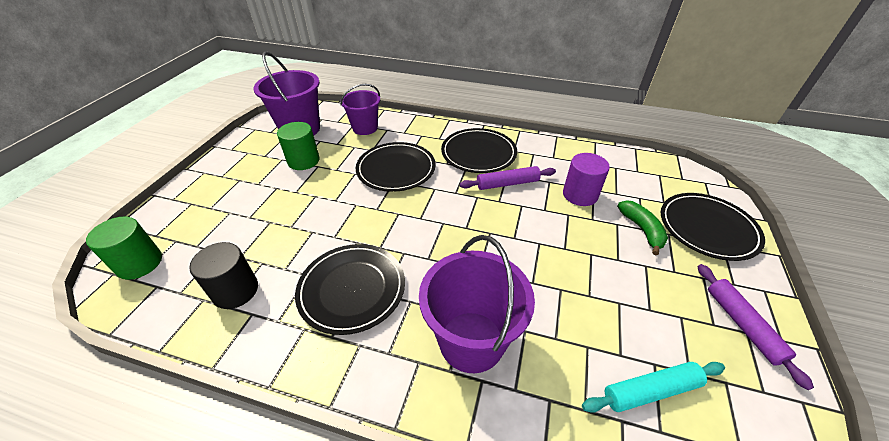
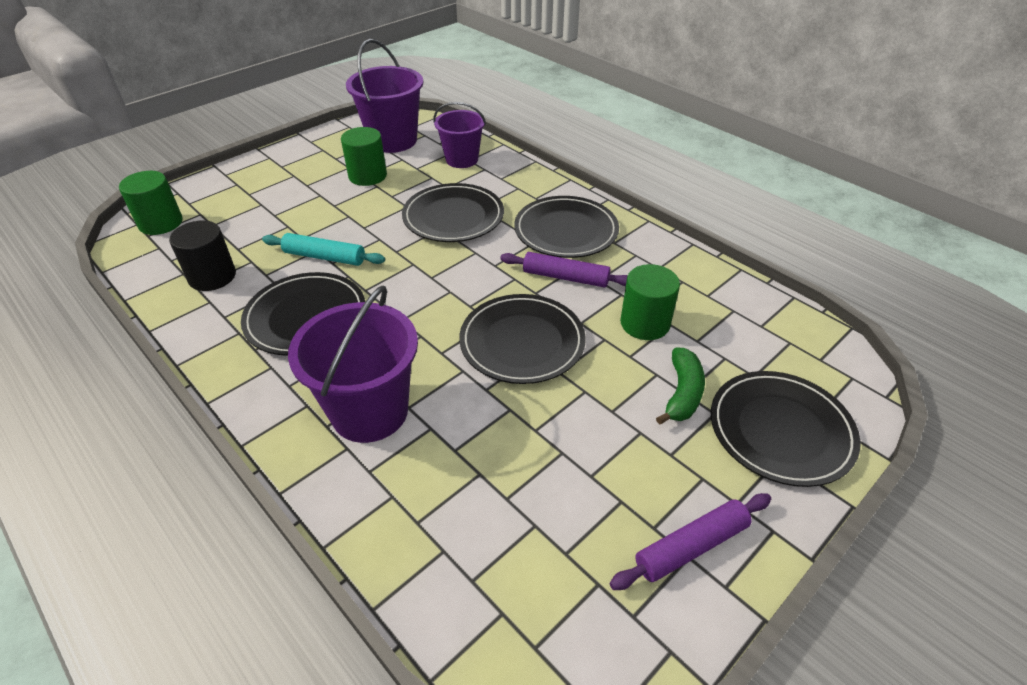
camera: 30 degrees right, 0 degrees up
(523, 238) = (522, 342): none -> black plate
(580, 195) = (645, 323): purple cylinder -> green cylinder
(650, 390) = (502, 544): turquoise rolling pin -> turquoise rolling pin (324, 257)
(742, 325) = (691, 546): purple rolling pin -> purple rolling pin turned 45 degrees clockwise

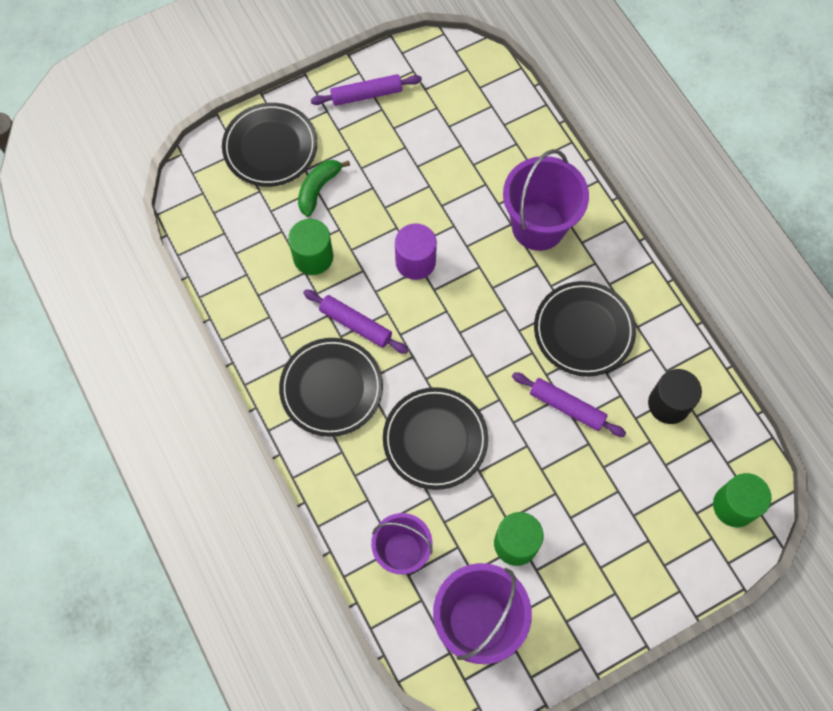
camera: 165 degrees left, 25 degrees up
(324, 257) = (567, 407): turquoise rolling pin -> purple rolling pin
(522, 342) = (415, 261): black plate -> purple cylinder

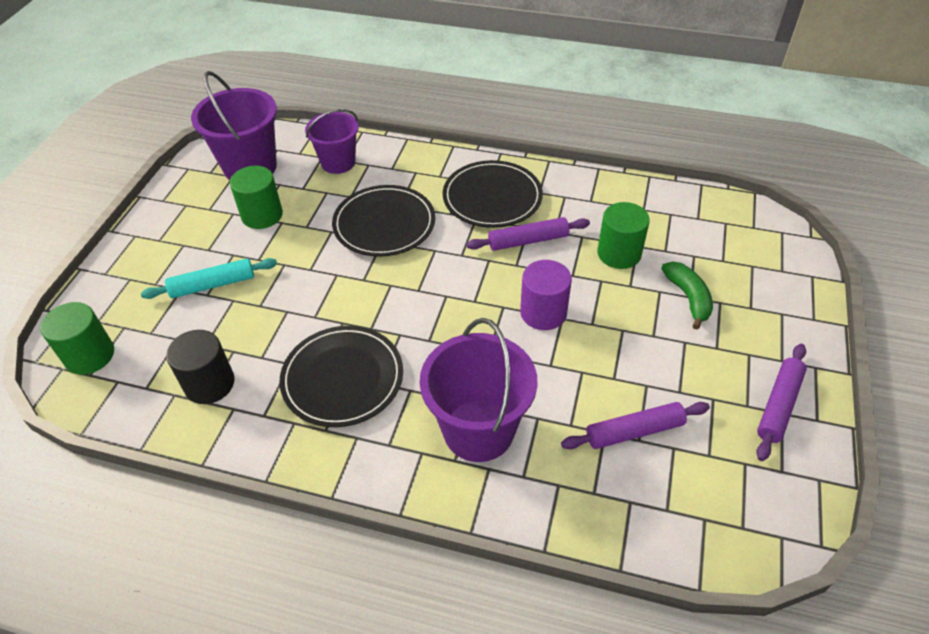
camera: 135 degrees right, 20 degrees down
(270, 147) = (769, 294): black plate -> none
(567, 407) = (302, 314): purple rolling pin -> purple rolling pin (634, 431)
(607, 497) = (213, 285): none -> turquoise rolling pin

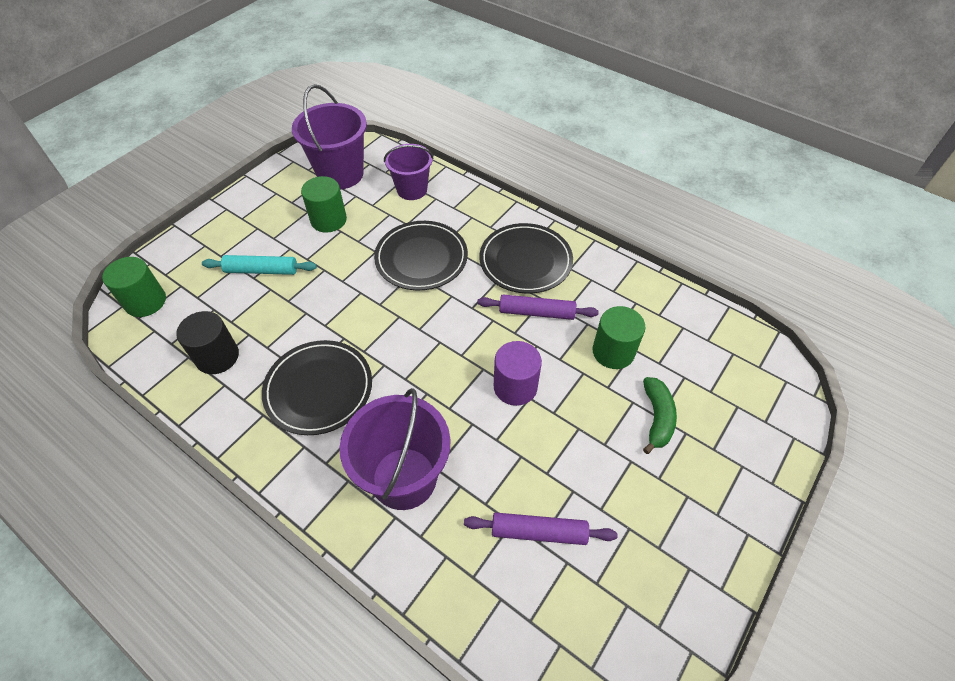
camera: 20 degrees right, 5 degrees up
(778, 405) = (689, 559): purple rolling pin -> none

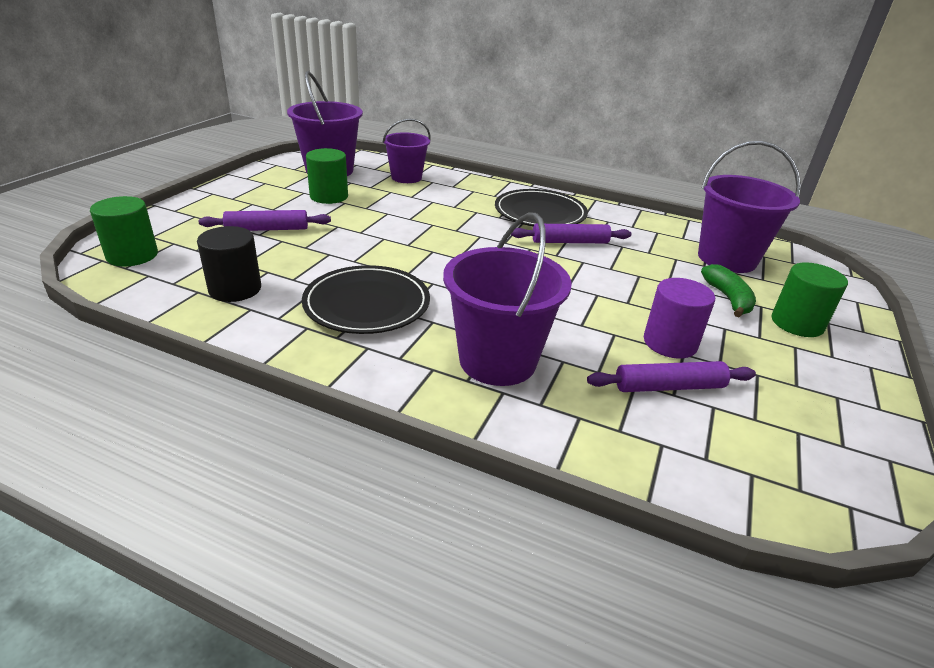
camera: 15 degrees left, 20 degrees down
(261, 270) = (267, 229): turquoise rolling pin -> purple rolling pin
(421, 258) = (437, 215): black plate -> none
(515, 386) = (578, 288): purple cylinder -> purple cylinder (670, 343)
(613, 352) = (658, 261): green cylinder -> green cylinder (797, 323)
(689, 354) = (727, 259): none -> purple bucket

